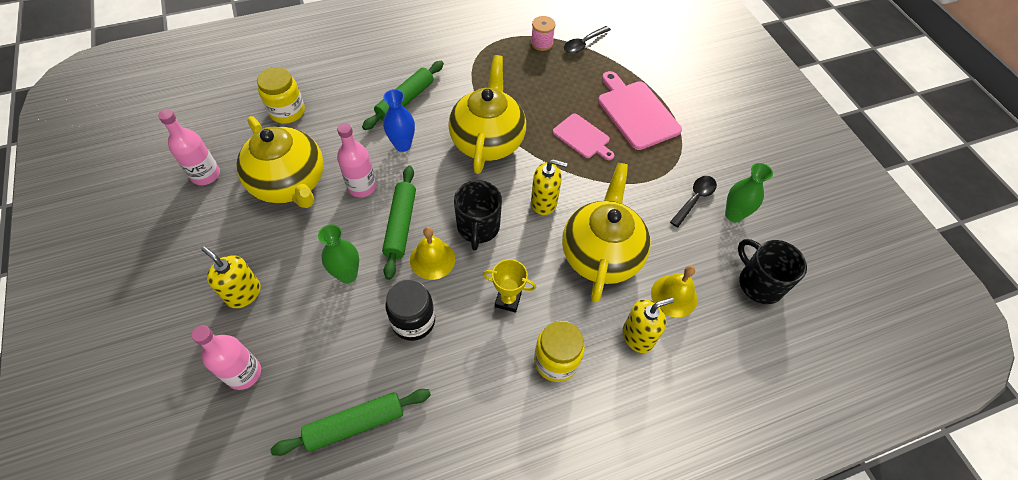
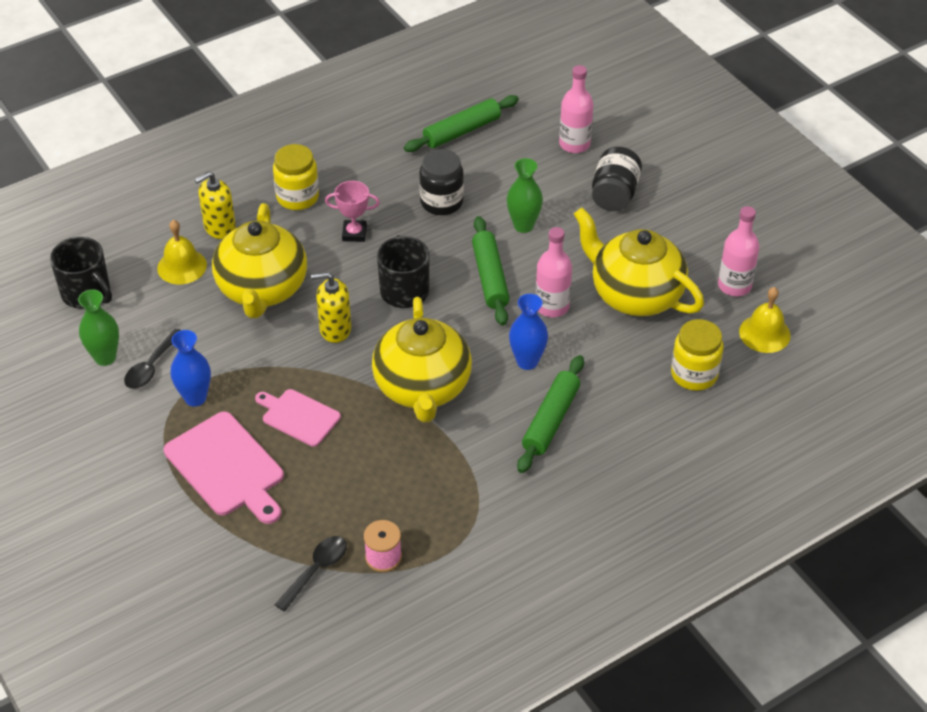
camera: 170 degrees right, 10 degrees down
(243, 293) = (614, 194): yellow soap dispenser -> black jar
(432, 259) = (443, 253): yellow bell -> yellow bell (764, 333)
(508, 300) = (354, 233): yellow trophy -> pink trophy
(659, 166) = (195, 398): none -> blue vase

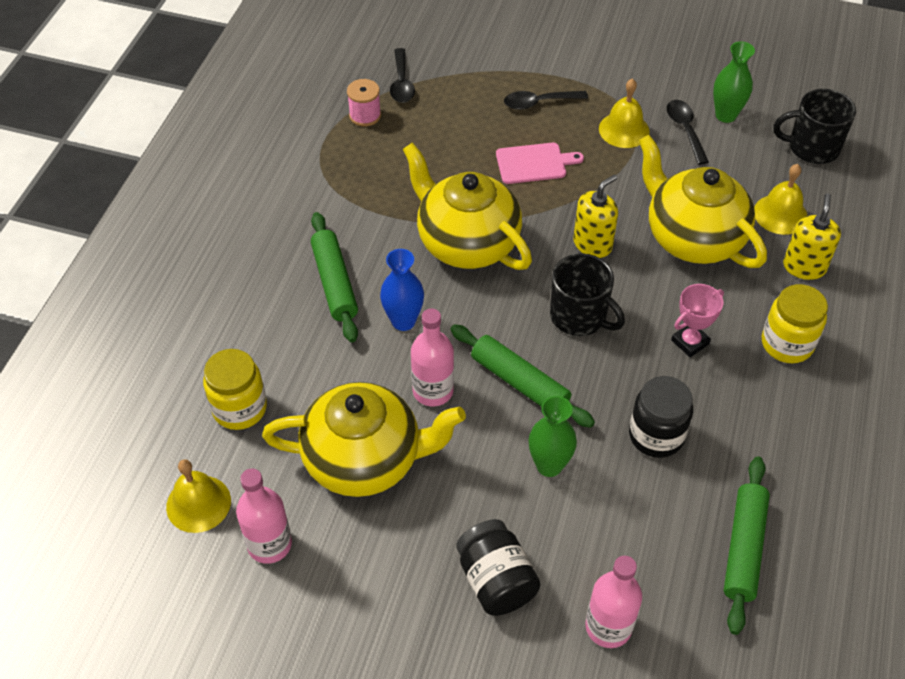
camera: 140 degrees right, 5 degrees up
(195, 398) = (624, 130): blue vase -> yellow bell
(227, 467) = (539, 103): pink cutting board -> black spoon

